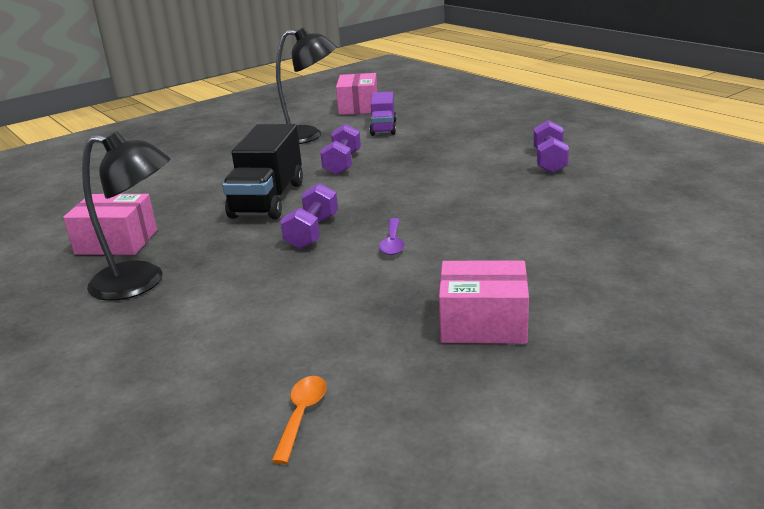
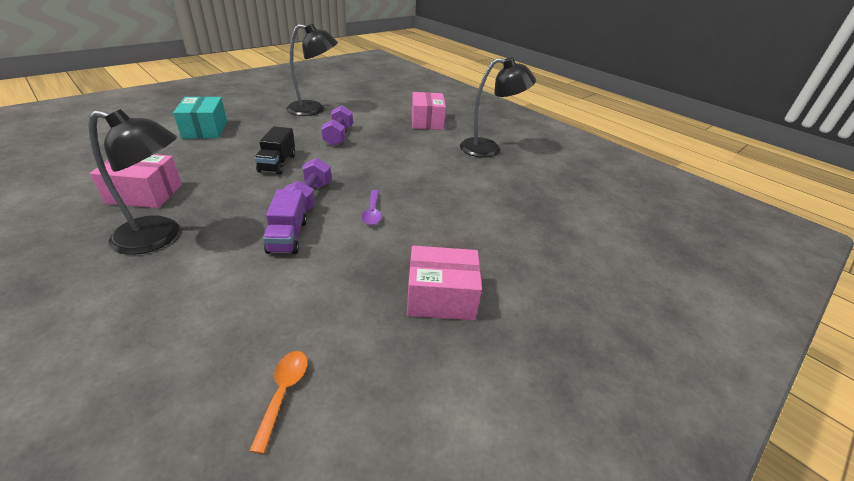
camera: 10 degrees left, 10 degrees up
(174, 170) = (205, 129): none -> turquoise box
(268, 200) = (277, 163): black truck -> black truck, size x0.60
(358, 107) = (353, 89): pink box -> pink box (427, 121)
(383, 128) = (371, 108): purple truck -> purple truck (287, 237)
(549, 161) = (489, 149): purple dumbbell -> black lamp

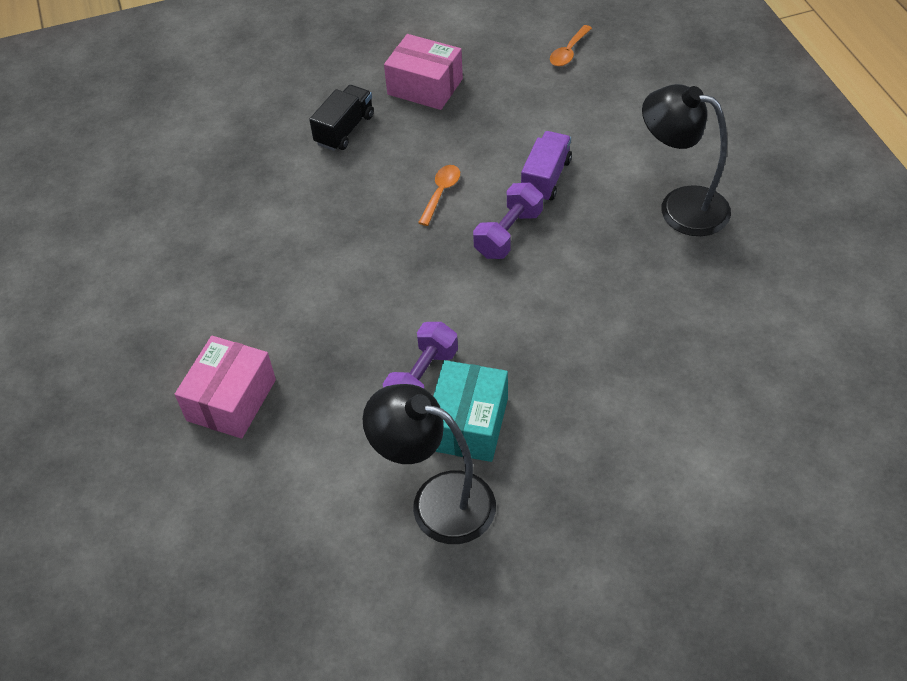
camera: 150 degrees left, 15 degrees up
(145, 194) = (715, 283): pink box -> none
(205, 129) = (657, 451): turquoise box -> turquoise box (468, 424)
(277, 163) = (539, 316): black truck -> black truck (344, 130)
(372, 212) = (441, 193): purple spoon -> orange spoon
(489, 149) = (190, 287): black lamp -> none

